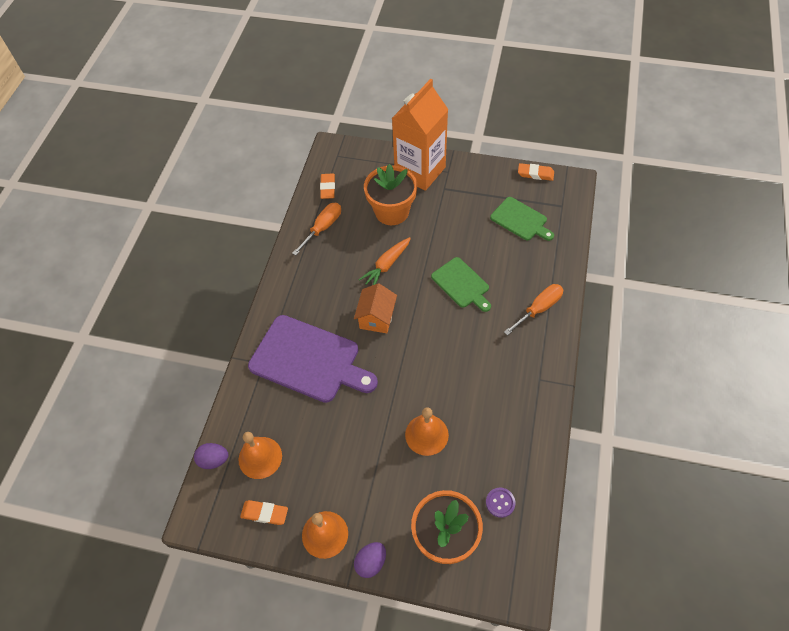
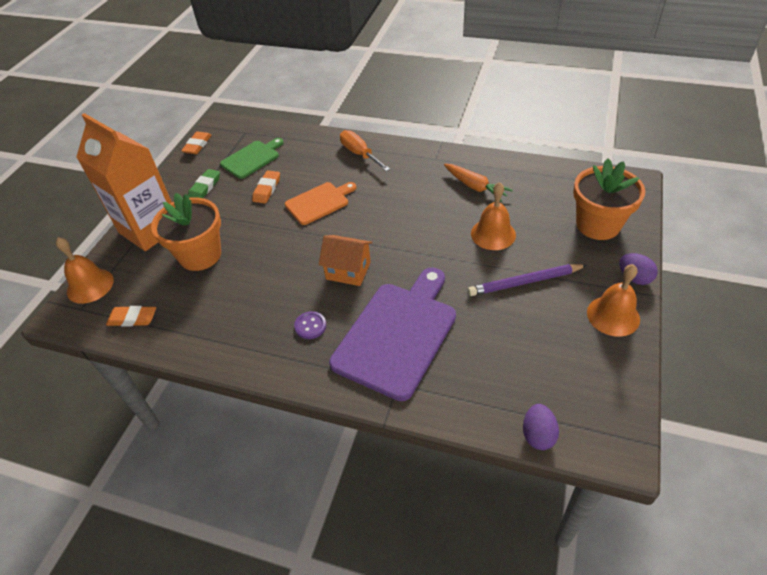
camera: 85 degrees left, 10 degrees down
(260, 457) = (530, 381): orange bell -> orange bell (90, 285)
(264, 513) = (600, 373): orange eraser -> orange eraser (267, 189)
(323, 228) = (198, 323): orange screwdriver -> none
(365, 460) = (524, 282): none -> purple pencil
(386, 265) = (277, 261): orange carrot -> orange carrot (475, 187)
(461, 284) = (319, 202): green cutting board -> orange cutting board
(475, 194) = (205, 187): none -> green eraser
(500, 503) = (557, 189): purple button -> purple button (310, 326)

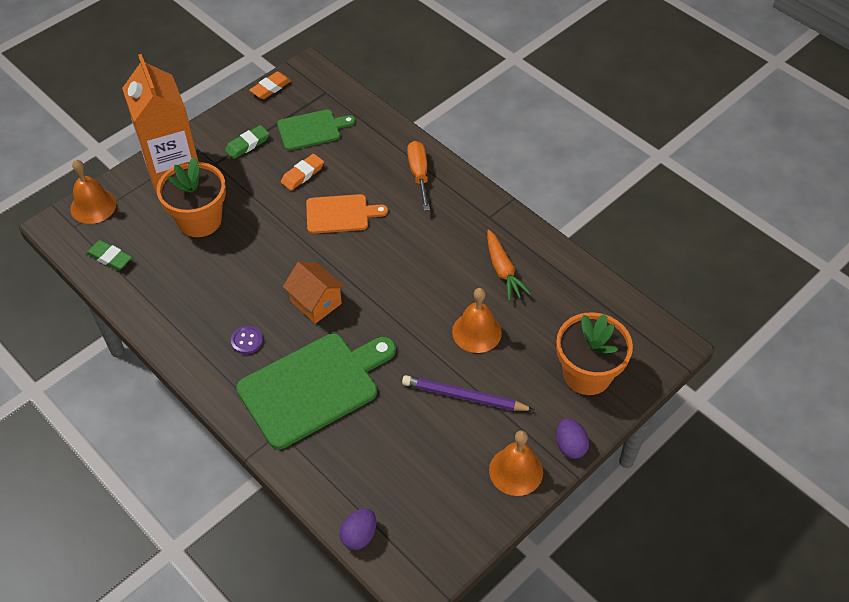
camera: 25 degrees right, 5 degrees up
(132, 318) = (110, 257): orange eraser -> green eraser
(397, 334) = (313, 387): purple cutting board -> green cutting board

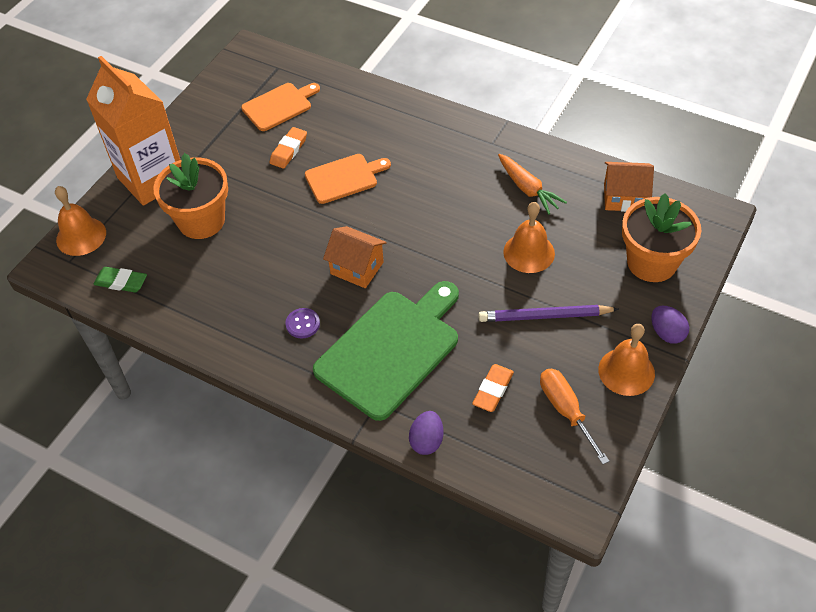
camera: 15 degrees left, 0 degrees up
(247, 144) = (219, 136): green eraser -> none
(271, 88) = (219, 77): orange eraser -> orange eraser (493, 390)
(312, 129) = (279, 106): green cutting board -> orange cutting board
(359, 535) = (502, 479): purple egg -> purple egg (426, 441)
(419, 174) = (405, 121): orange screwdriver -> orange screwdriver (566, 410)
(589, 304) = (624, 197): none -> orange house

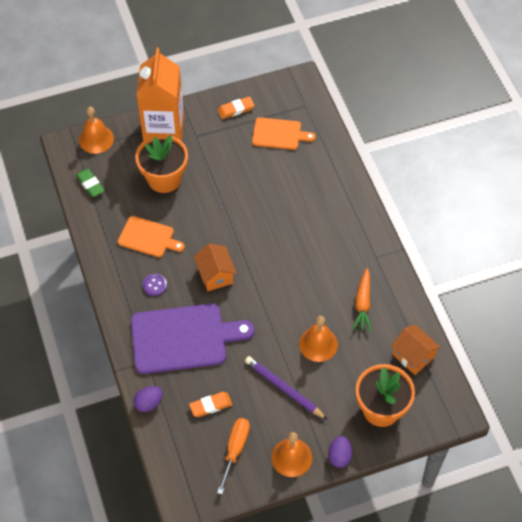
camera: 40 degrees right, 5 degrees up
(288, 150) = (254, 169): orange eraser -> orange eraser (236, 109)
(344, 178) = (266, 212): orange cutting board -> orange cutting board (148, 237)
(391, 350) = (183, 338): green cutting board -> purple cutting board

